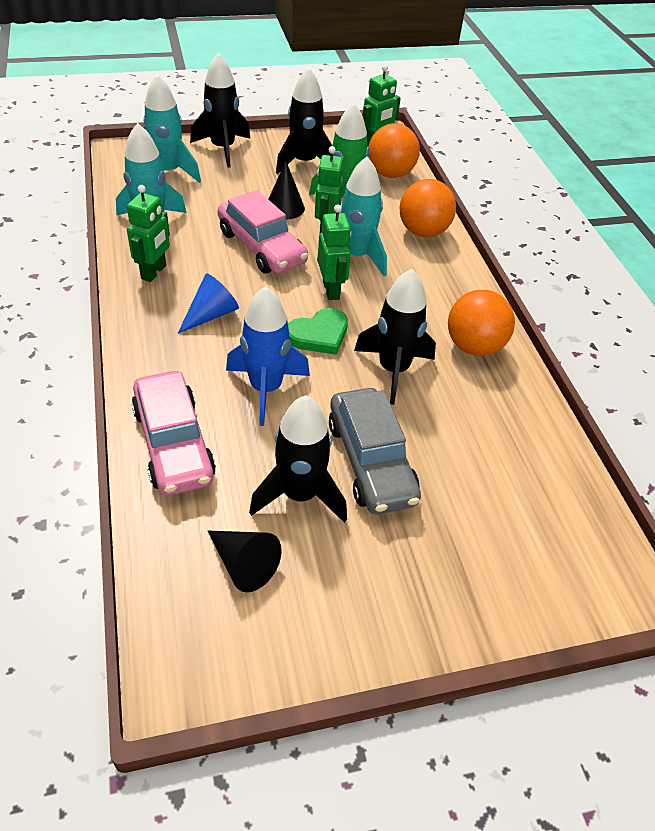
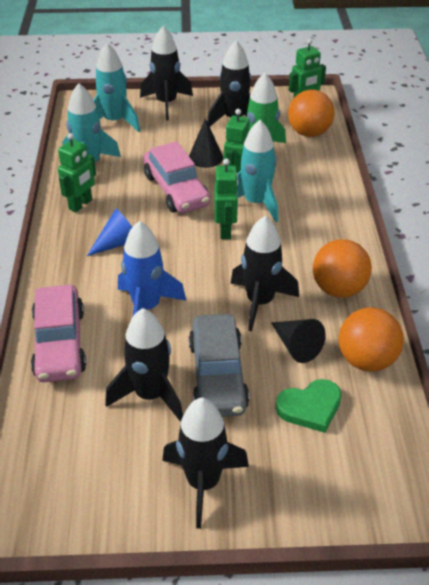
camera: 15 degrees right, 5 degrees down
(244, 564) = (89, 443): black cone -> black cone (296, 346)
(319, 335) = (204, 267): green heart -> green heart (310, 407)
(391, 594) = (203, 483): none -> black rocket
(423, 232) = (323, 186): orange ball -> orange ball (366, 360)

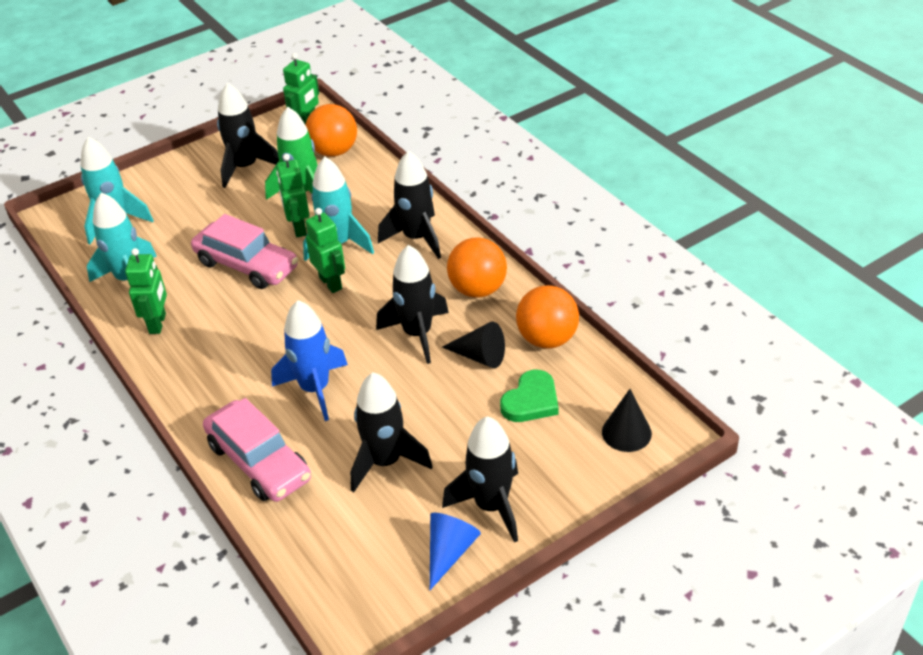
camera: 30 degrees left, 0 degrees up
(118, 243) = (232, 343): blue cone -> blue cone (449, 552)
(166, 104) = (157, 179): black rocket -> black rocket (416, 238)
(205, 157) = (249, 219): black cone -> black cone (626, 432)
(217, 375) = (431, 415): grey car -> none

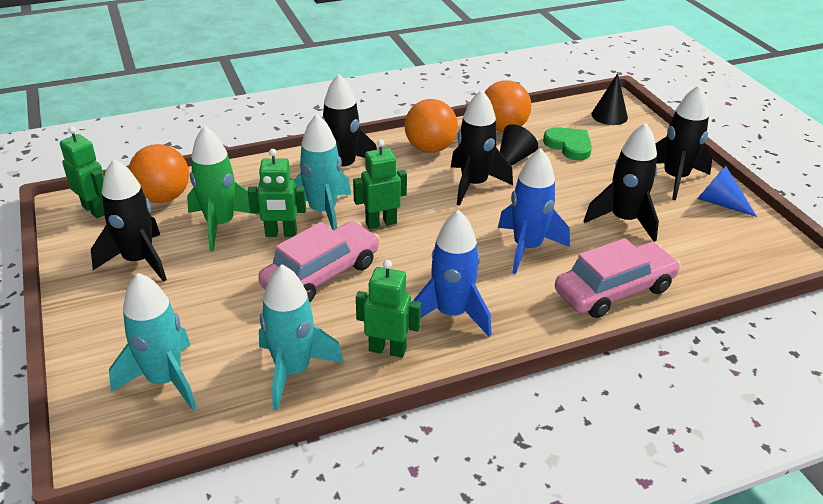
camera: 80 degrees left, 5 degrees down
(207, 352) = (451, 314): none -> blue rocket

